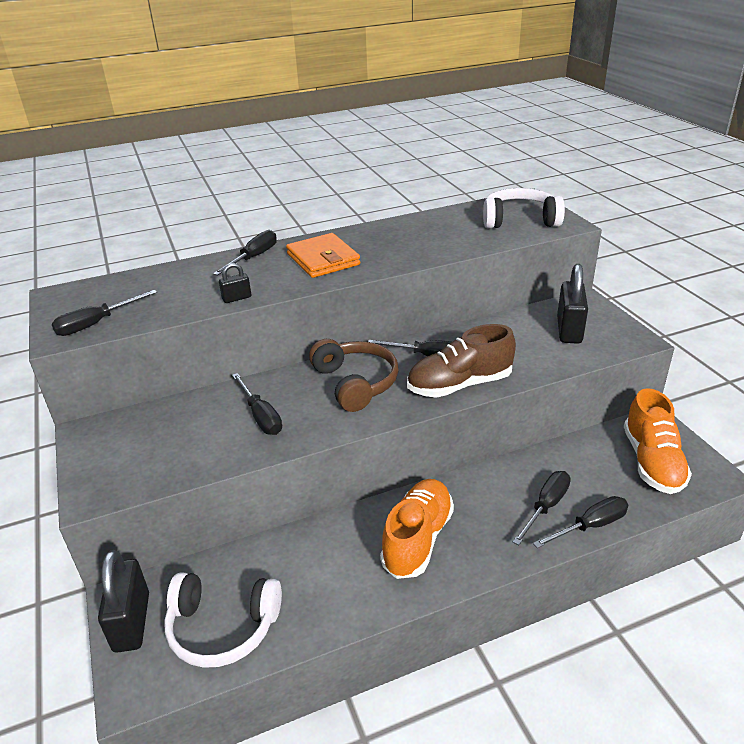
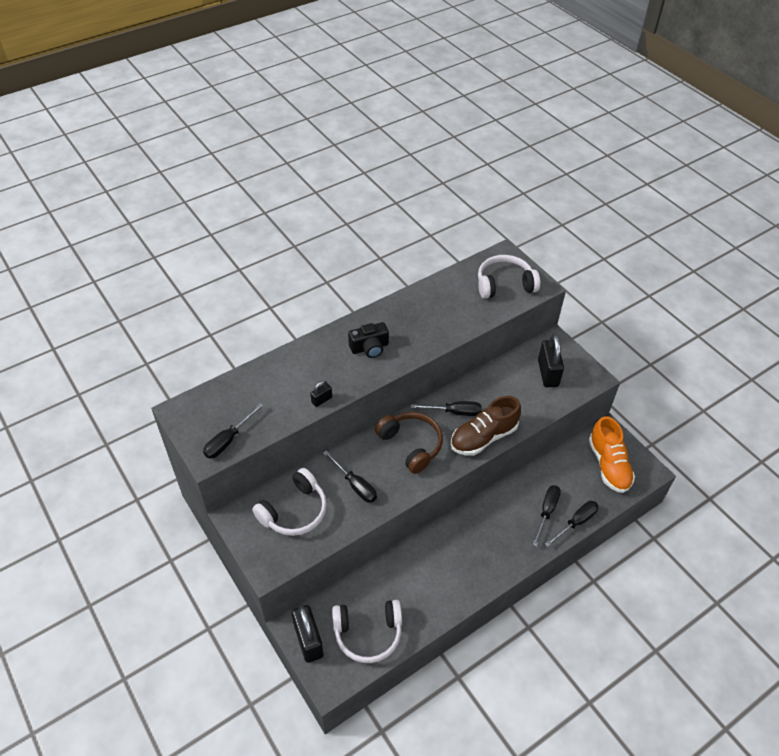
camera: 15 degrees left, 15 degrees up
(166, 435) = (294, 511): none -> white headphones
(254, 257) = (314, 350): black screwdriver -> none
(323, 259) = (369, 347): orange wallet -> black camera
(417, 539) = (471, 550): orange shoe -> none

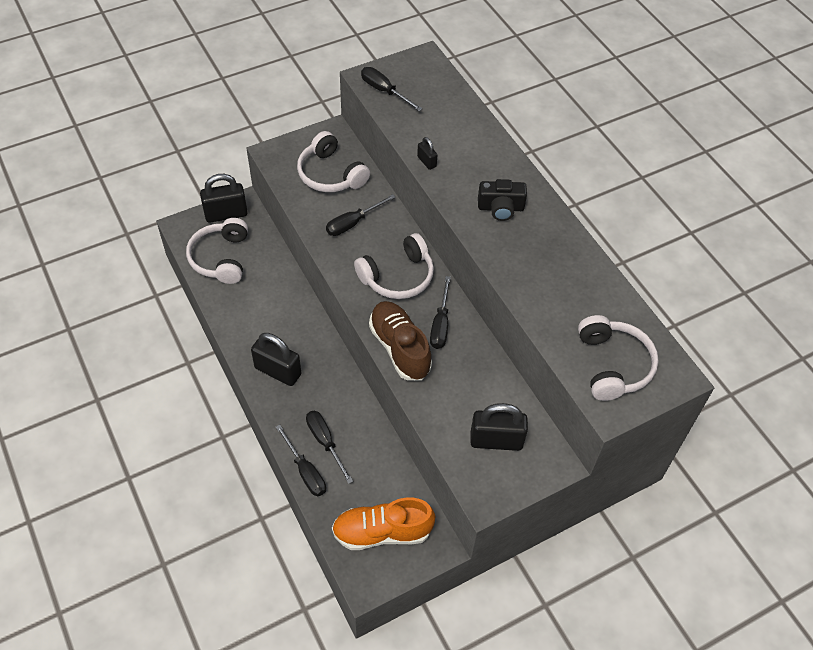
camera: 95 degrees right, 5 degrees up
(369, 347) = (500, 208): black camera -> black camera turned 75 degrees counterclockwise
(411, 445) = (398, 277): brown headphones -> white headphones
(488, 558) = (278, 371): none -> black padlock
(546, 512) = (325, 442): black screwdriver -> black screwdriver turned 150 degrees counterclockwise

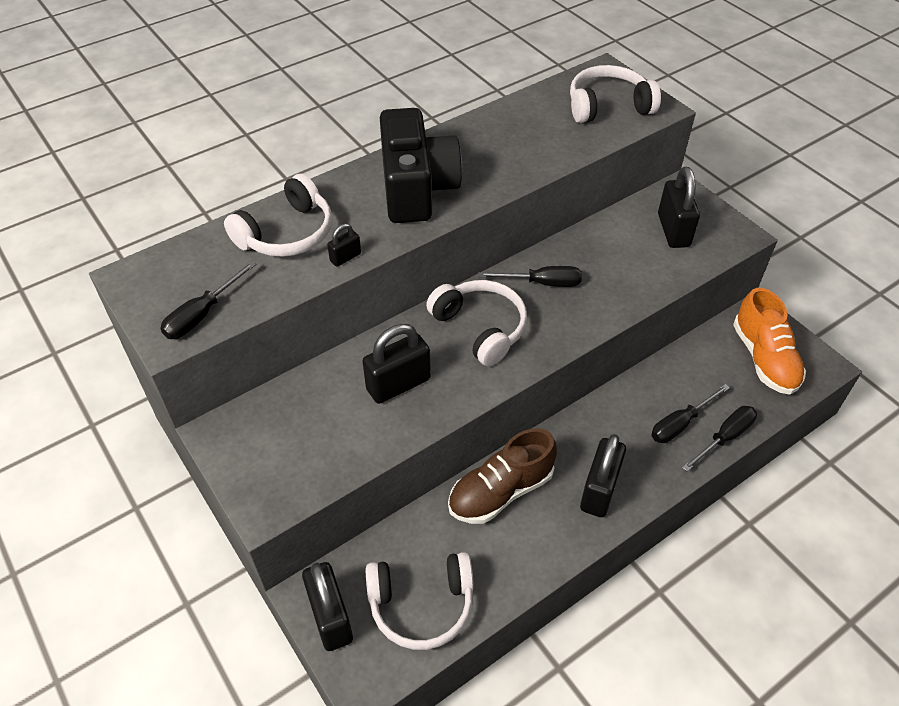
camera: 95 degrees left, 5 degrees down
(330, 174) = (307, 423): white headphones -> white headphones (287, 233)
(353, 223) = (398, 384): black screwdriver -> black padlock
(399, 348) = (586, 315): brown shoe -> brown shoe (500, 491)
(500, 208) = (416, 188): black camera -> black camera, size x1.89

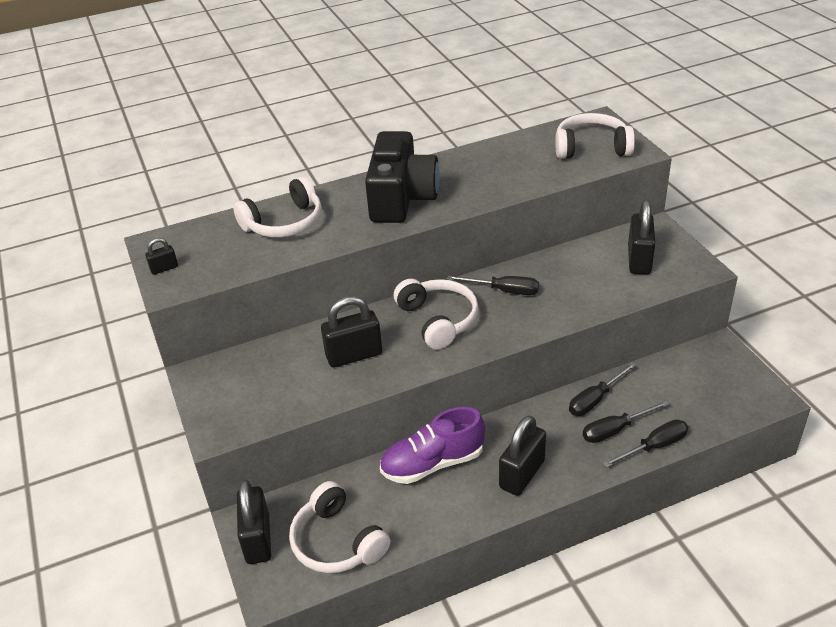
camera: 15 degrees right, 10 degrees down
(202, 314) = (199, 274): black screwdriver -> black screwdriver (595, 399)
(345, 257) = (325, 244): black padlock -> black padlock (164, 268)
(421, 605) = (337, 542): white headphones -> white headphones turned 45 degrees clockwise
(500, 491) = (432, 463): brown shoe -> purple shoe
(764, 358) = (714, 385): orange shoe -> none

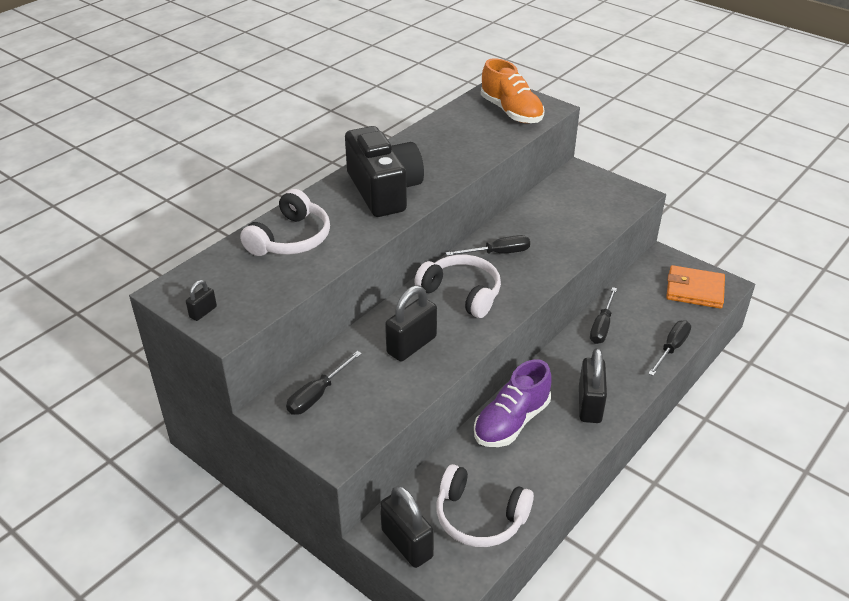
camera: 30 degrees left, 0 degrees up
(591, 147) = (511, 112): white headphones -> orange shoe
(615, 430) = (634, 345): black screwdriver -> black screwdriver (317, 395)
(639, 260) = (585, 200): black padlock -> none
(729, 393) = (694, 290): none -> orange wallet

